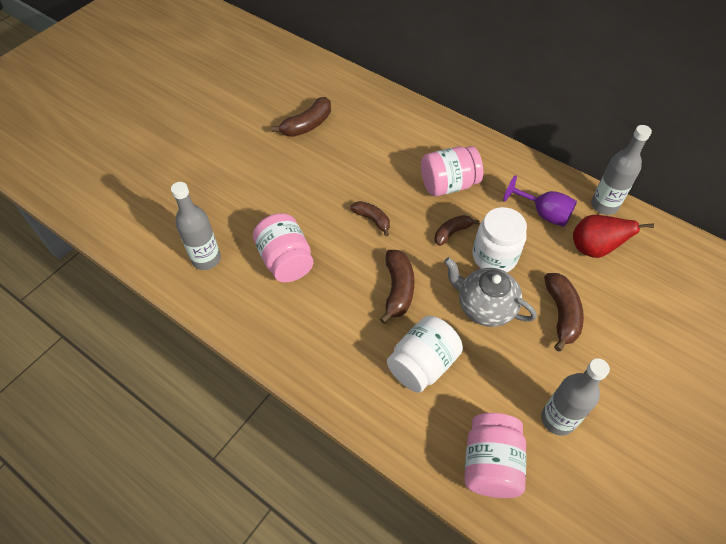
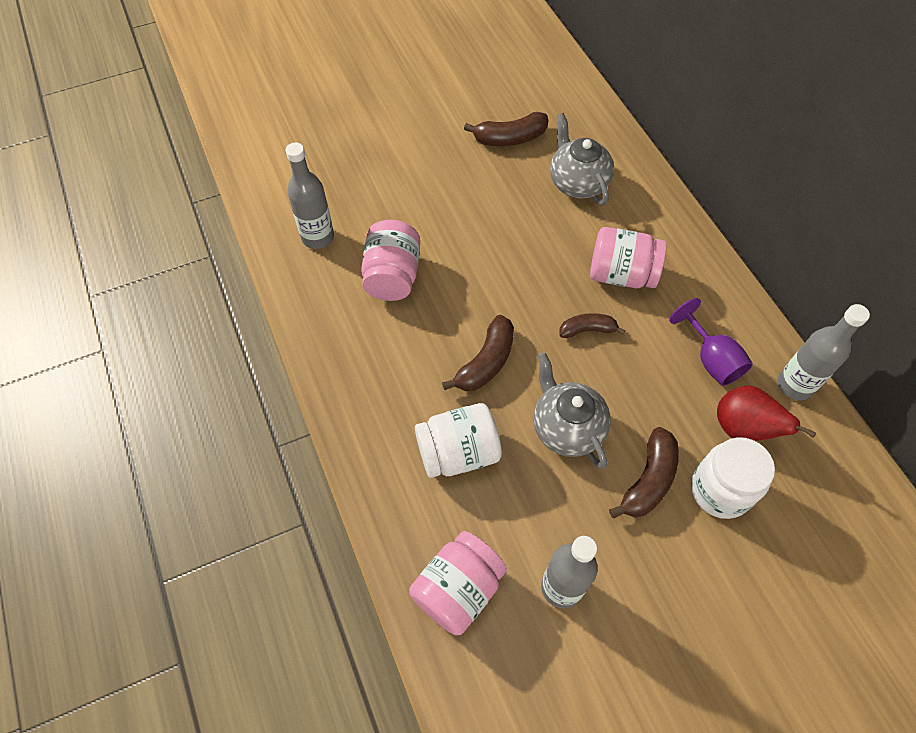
camera: 30 degrees right, 5 degrees up
(372, 219) = (509, 274): brown banana -> none
(376, 136) = (577, 183): none -> grey teapot
(494, 257) = (616, 380): white jar -> white jar (720, 490)

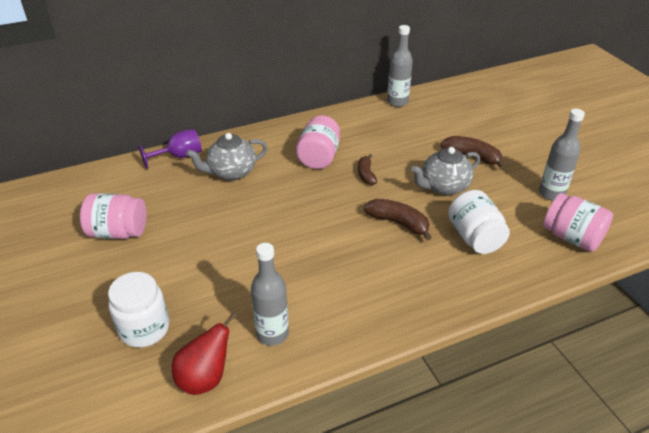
camera: 90 degrees left, 20 degrees down
(392, 276) = (319, 277): pink jar -> pink jar (118, 232)
(510, 138) = (174, 206): brown banana -> none
(711, 359) = (383, 128): purple goblet -> purple goblet (179, 156)
(720, 490) = (470, 132): white jar -> white jar (144, 329)
(742, 428) = (429, 121): red pear -> red pear (205, 378)

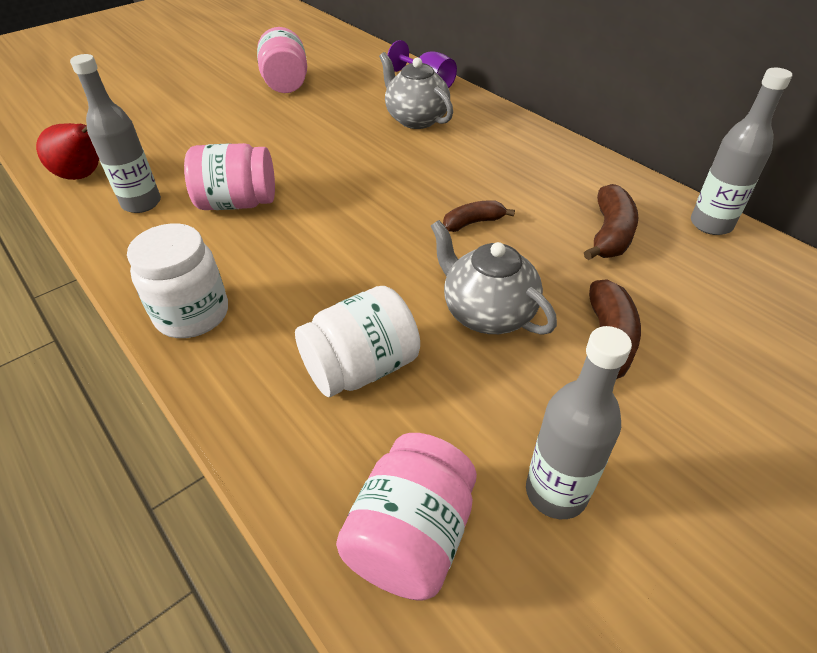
camera: 75 degrees right, 5 degrees up
(144, 329) = (152, 129): white jar -> white jar (192, 314)
(319, 157) = (489, 174): pink jar -> pink jar (238, 203)
(398, 223) = (368, 272): brown banana -> brown banana (610, 234)

